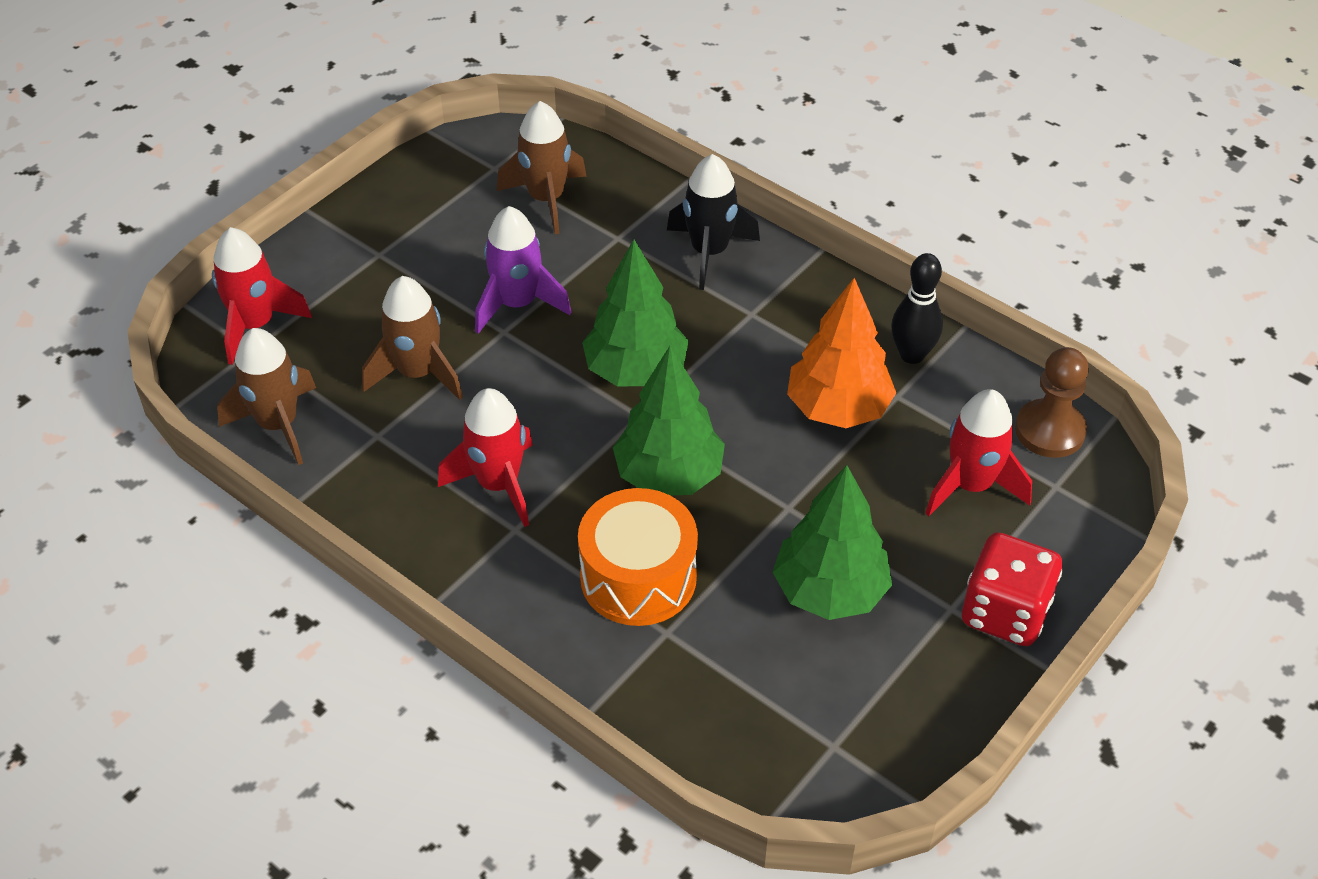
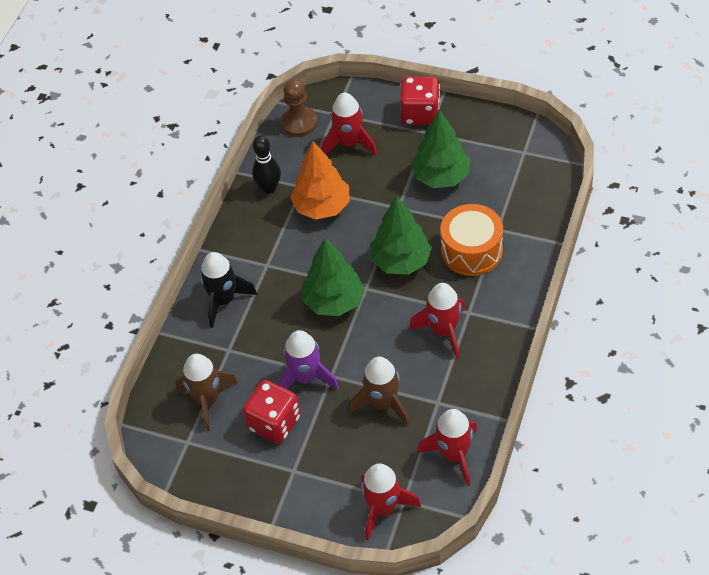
camera: 105 degrees left, 5 degrees up
(278, 424) = (454, 455): brown rocket -> red rocket
(465, 254) = (274, 423): none -> red dice

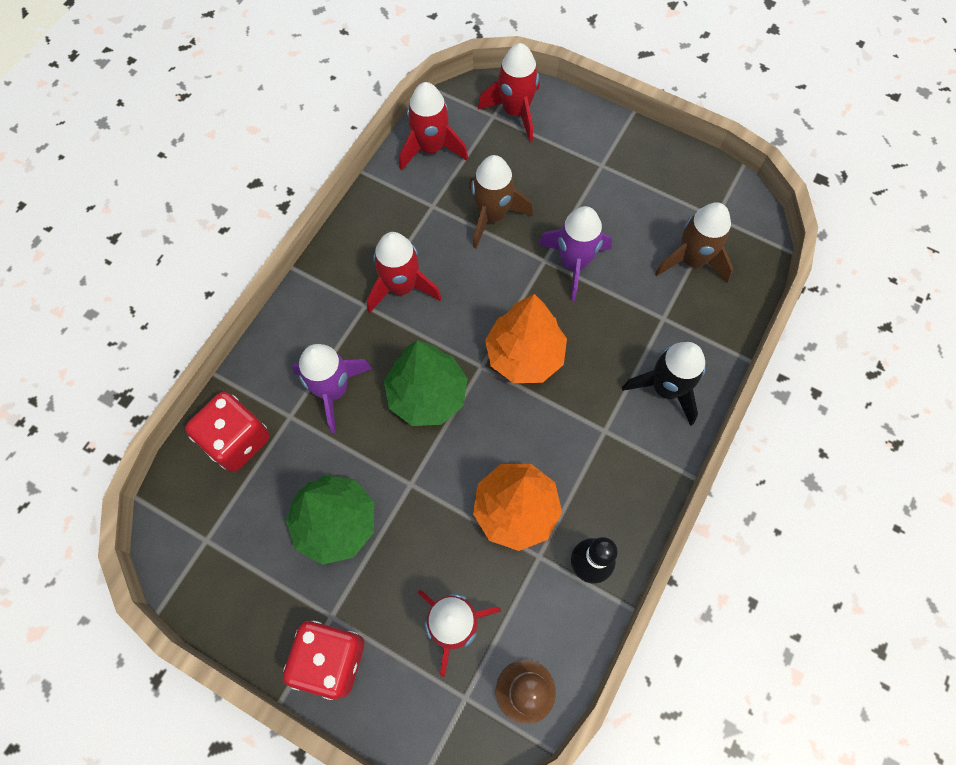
camera: 175 degrees left, 15 degrees up
(274, 423) = (616, 219): red dice -> red dice (237, 440)
(334, 301) = (524, 355): green tree -> orange tree
(471, 251) = (333, 390): orange drum -> purple rocket

